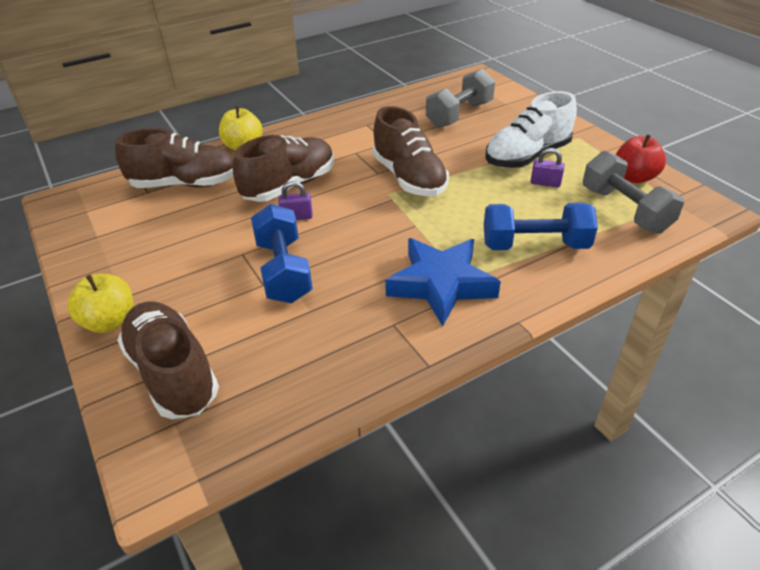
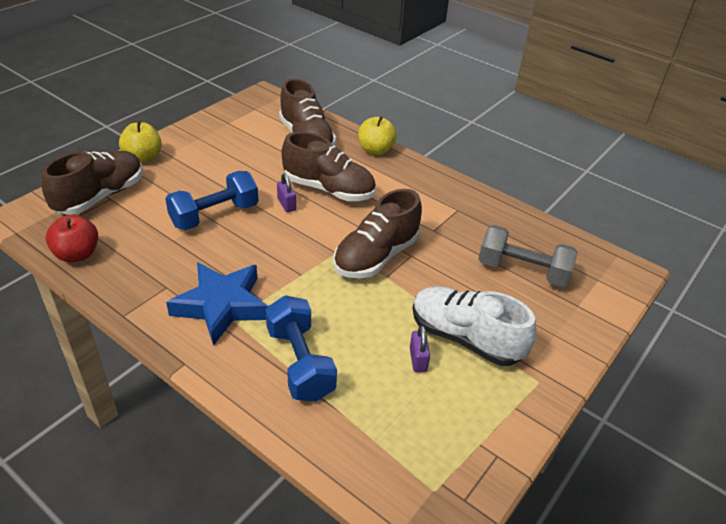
camera: 65 degrees right, 0 degrees up
(625, 210) = (396, 436): grey dumbbell -> none
(634, 177) = (473, 443): red apple -> red apple (77, 254)

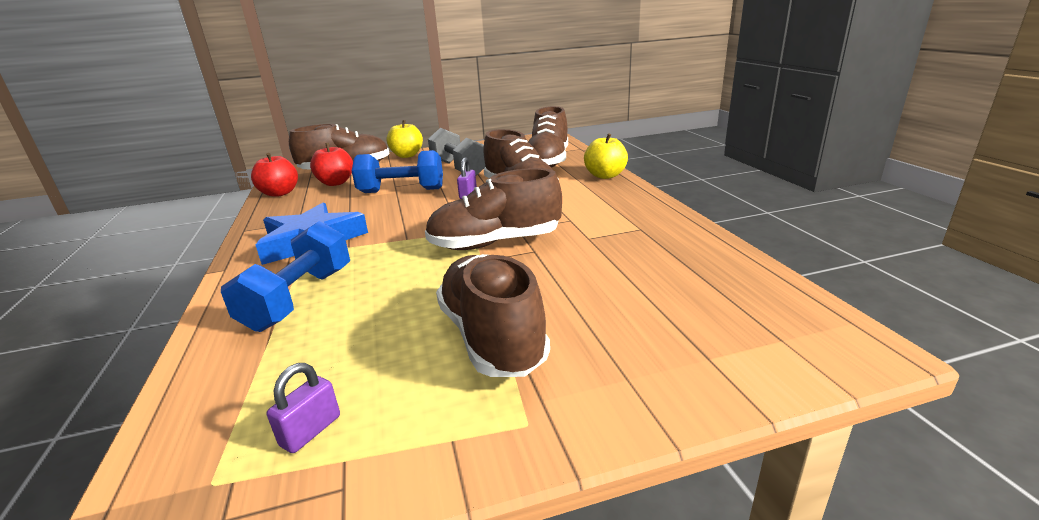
camera: 40 degrees right, 15 degrees down
(122, 221) = (336, 183): none -> red apple
(418, 360) = (408, 337): purple padlock -> purple padlock (311, 431)
(465, 338) = (492, 337): white shoe -> brown shoe
(522, 271) = (659, 297): grey dumbbell -> grey dumbbell (459, 168)

